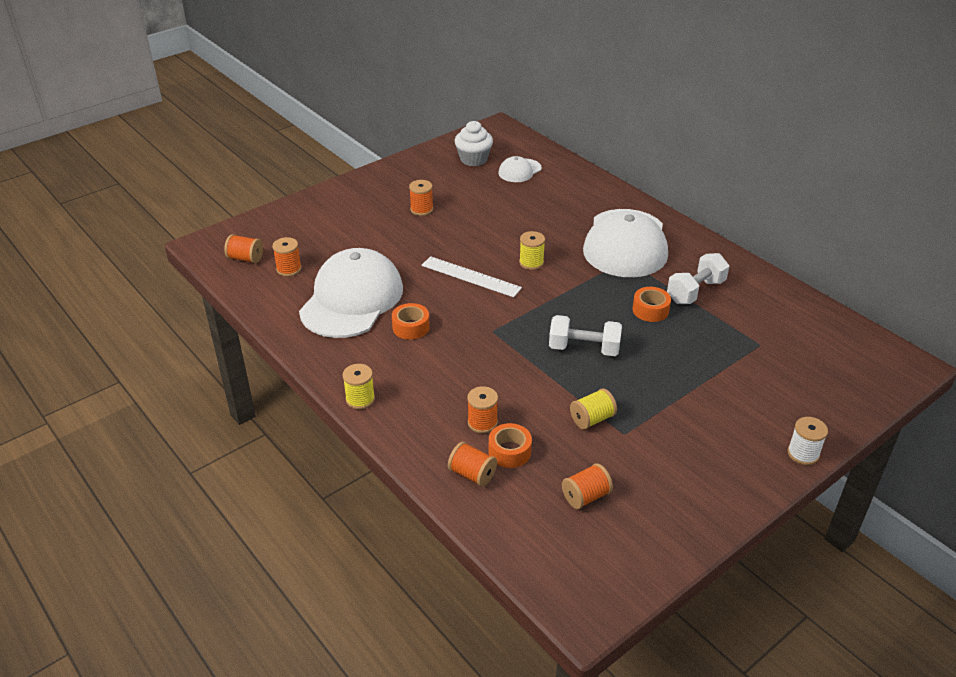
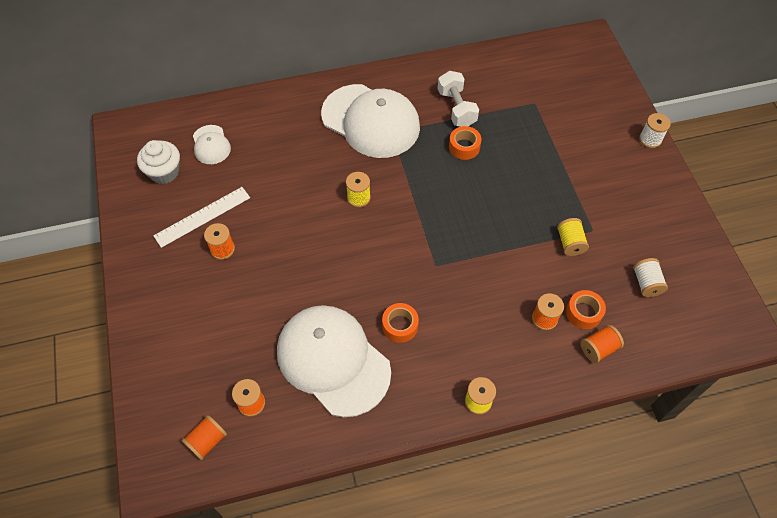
camera: 65 degrees left, 20 degrees up
(471, 276) = (352, 251): white ruler -> white ruler (202, 216)
(584, 349) = (489, 211): white dumbbell -> none
(586, 496) = (646, 283): orange spool -> white spool

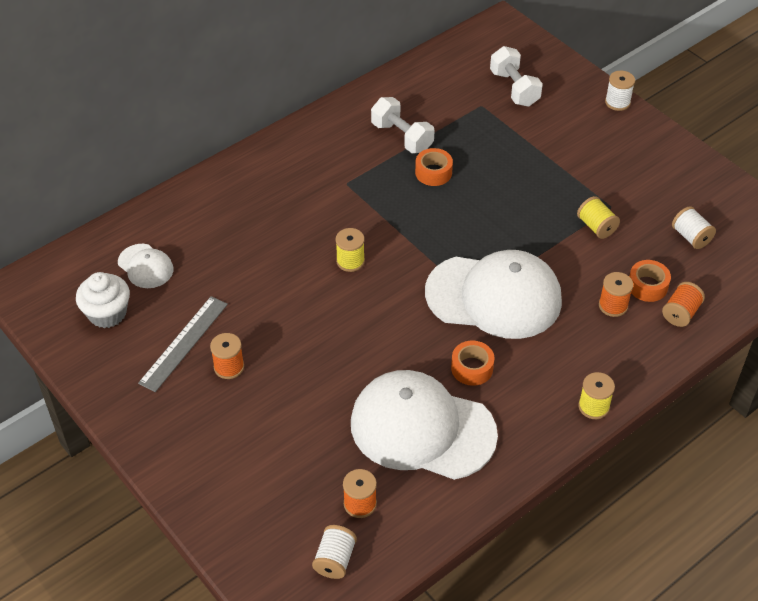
camera: 25 degrees left, 10 degrees down
(202, 216) = (184, 343): white ruler -> grey ruler
(207, 441) = (335, 560): orange spool -> white spool
(371, 121) = (316, 180): white cap -> white cap (494, 296)
(570, 97) = (514, 88): none -> white dumbbell

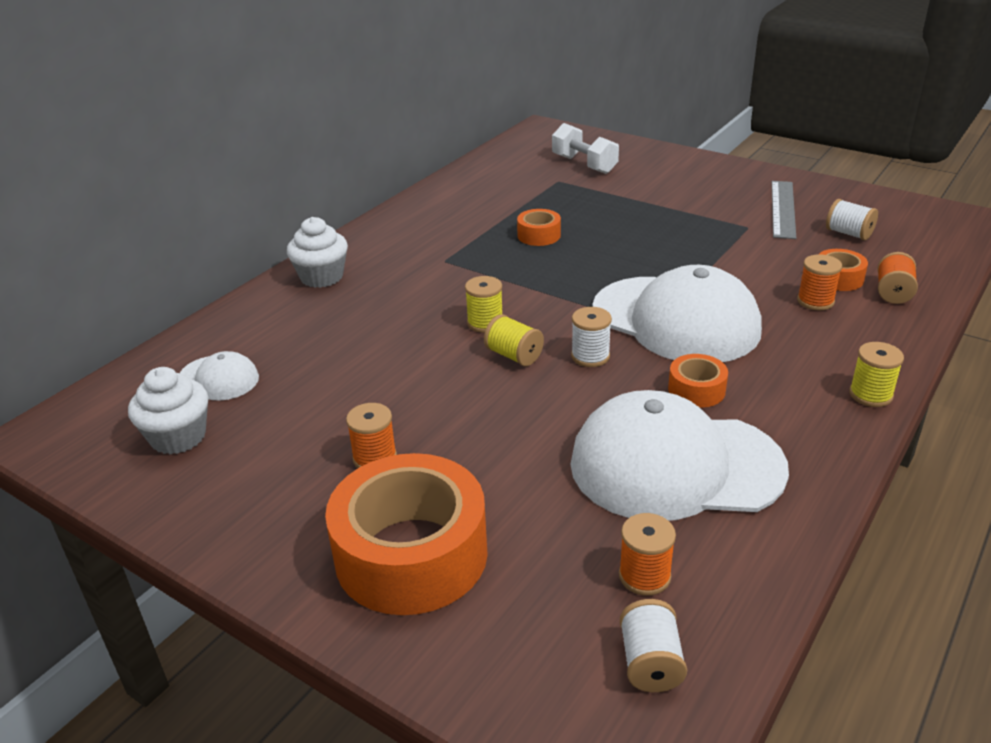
camera: 15 degrees left, 15 degrees down
(184, 343) = (300, 445): grey ruler -> grey ruler (783, 209)
(226, 448) = (411, 554): none -> orange tape
(246, 178) = (322, 277): none -> white cupcake
(402, 137) = (487, 216): white dumbbell -> none
(494, 296) = (676, 320): white cap -> white cap turned 45 degrees clockwise
(596, 226) = (745, 244): yellow spool -> yellow spool (514, 355)
(617, 102) = (694, 157): white spool -> white spool (590, 356)

